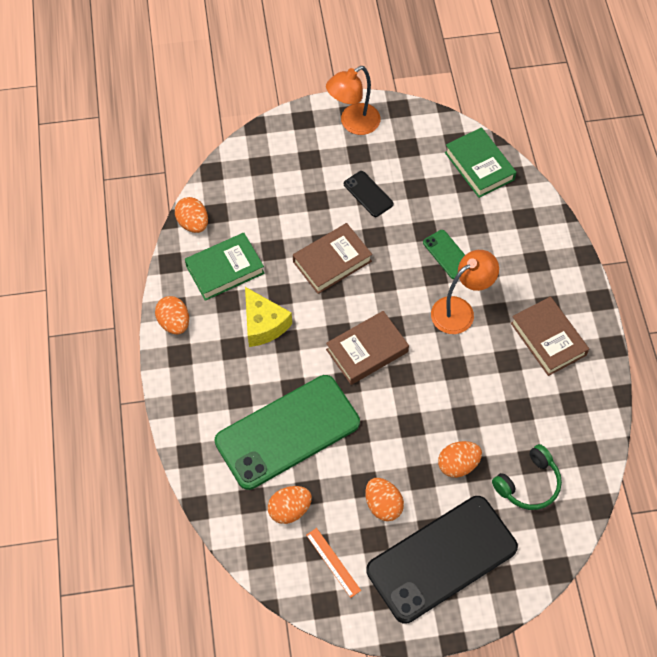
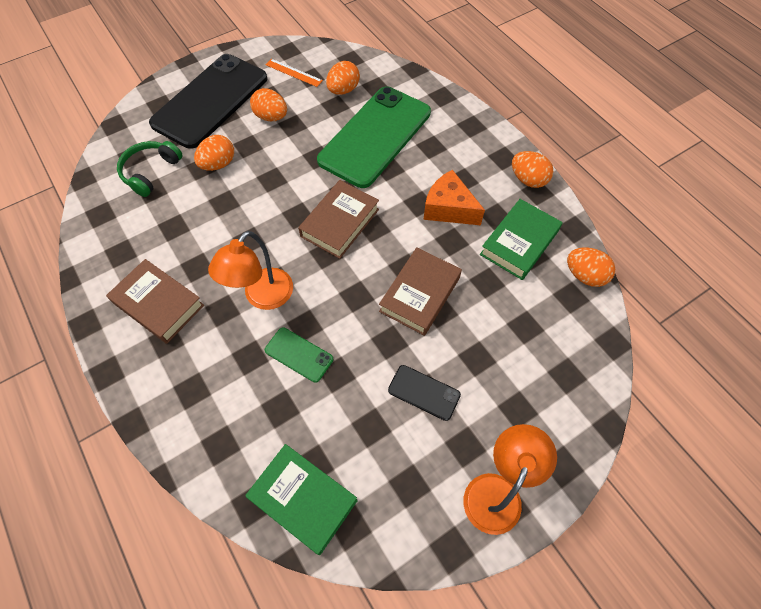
camera: 155 degrees right, 0 degrees up
(263, 324) = (449, 208): yellow cheese -> orange cheese

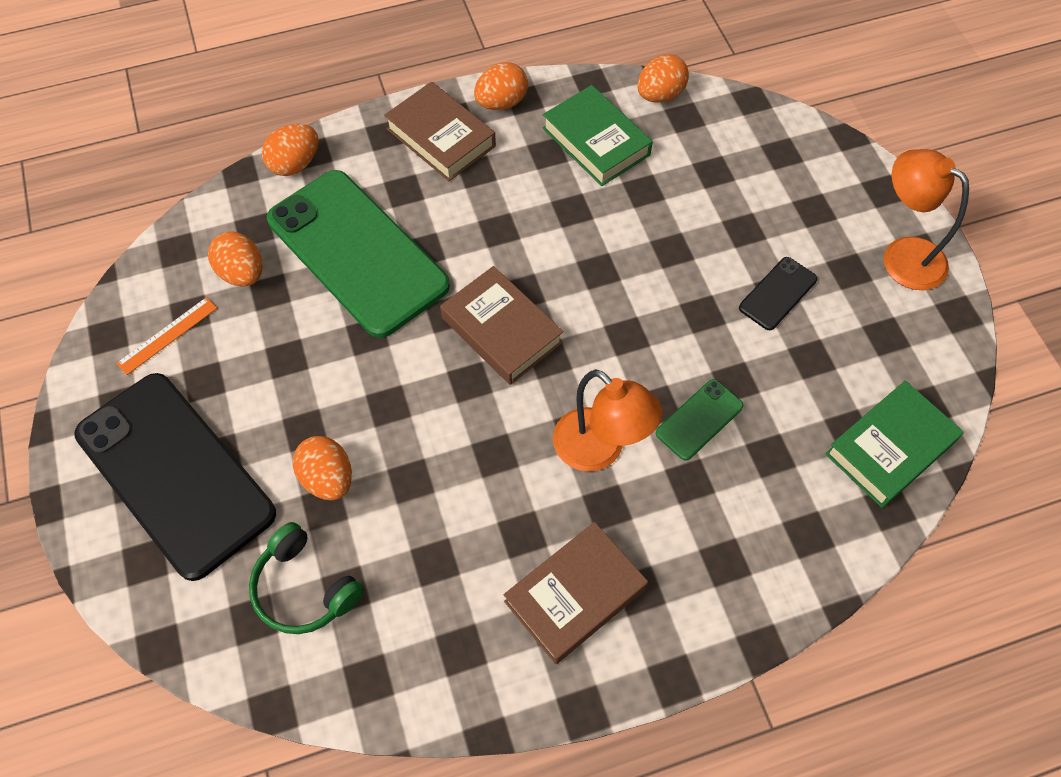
camera: 75 degrees left, 0 degrees up
(271, 117) = (256, 385): orange egg -> orange egg (295, 164)
(420, 294) = (643, 264): brown book -> brown book (441, 137)
(449, 208) = (519, 199): orange cheese -> none

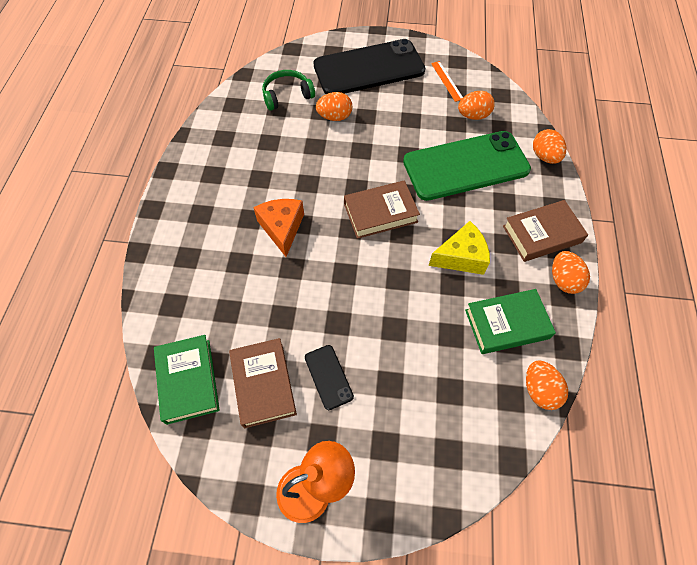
camera: 115 degrees right, 0 degrees up
(525, 212) = (461, 257): none -> yellow cheese
(575, 595) = (216, 187): brown book -> brown book (263, 384)
(599, 450) = (282, 228): orange lamp -> orange cheese
(699, 419) = (270, 284): green phone -> none

